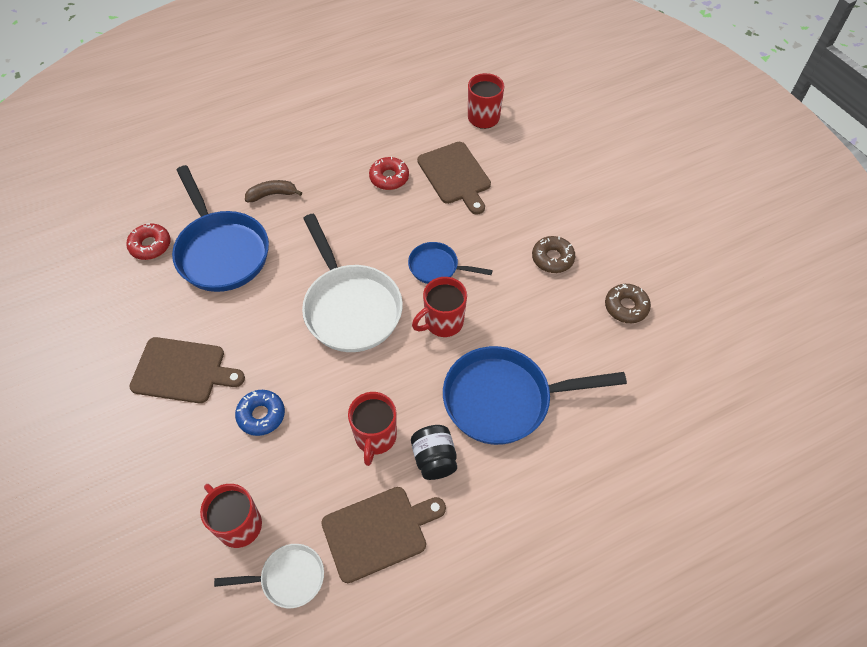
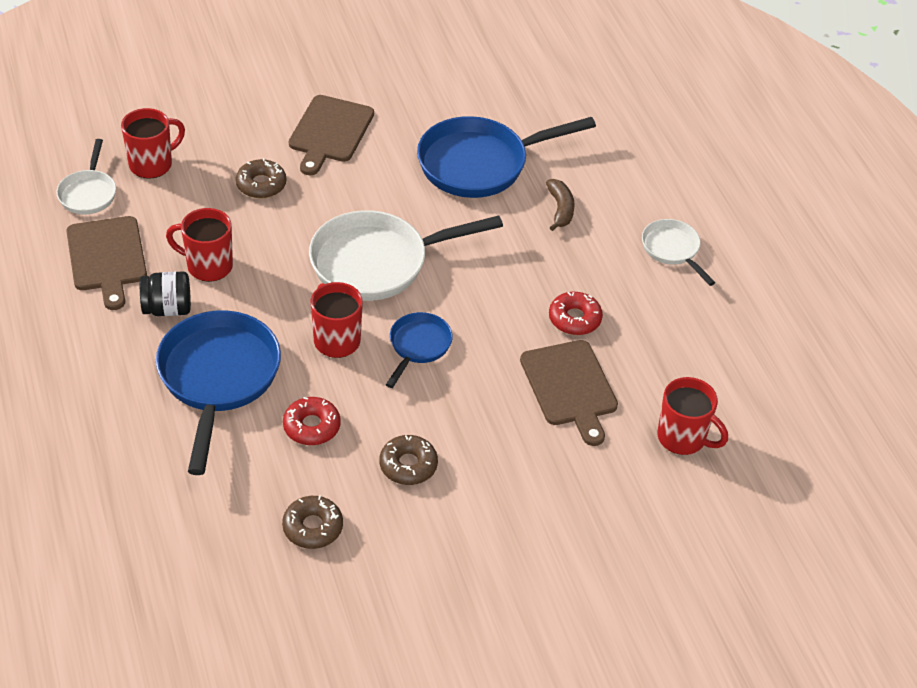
camera: 95 degrees right, 10 degrees down
(150, 245) = (498, 111): red donut -> red donut (311, 426)
(261, 415) = (261, 185): blue donut -> brown donut
(309, 128) = (672, 250): none -> white pan
(455, 175) = (570, 387): brown cutting board -> brown cutting board turned 90 degrees counterclockwise

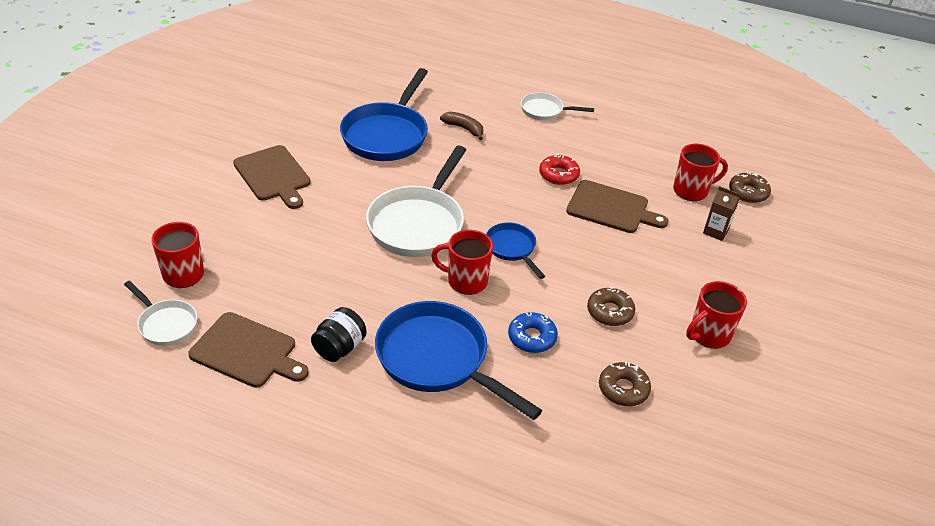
camera: 50 degrees left, 5 degrees down
(208, 266) = (323, 303): red mug -> red mug (708, 335)
(261, 185) = (279, 233): brown donut -> brown donut (748, 192)
(311, 426) = (532, 337): red donut -> blue donut
(634, 491) = (715, 231): none -> brown carton

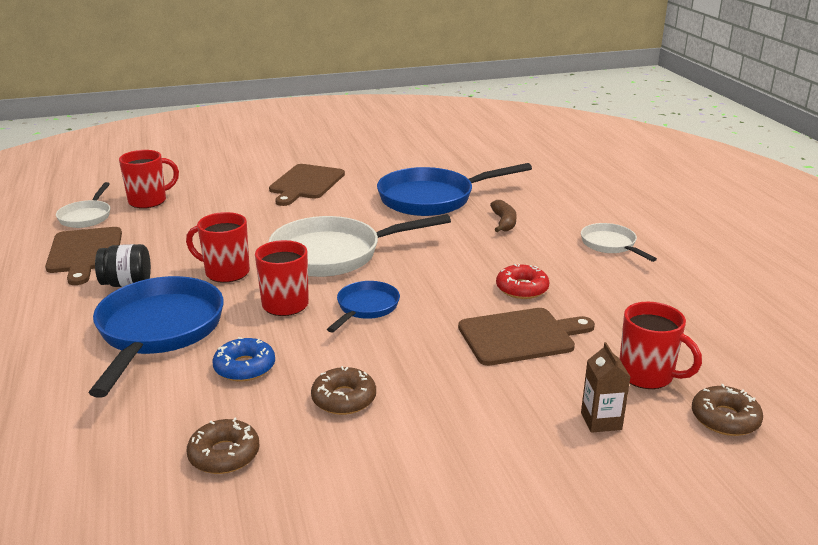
camera: 55 degrees right, 15 degrees down
(611, 208) = (520, 336): brown cutting board -> brown cutting board turned 90 degrees counterclockwise
(708, 335) = (393, 486): red mug -> red mug (226, 272)

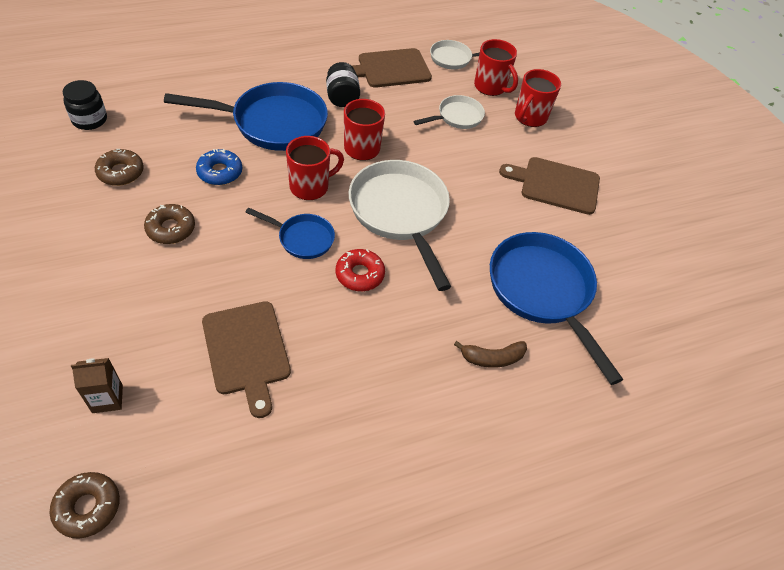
camera: 80 degrees right, 25 degrees up
(80, 506) = (89, 120): none -> black jar
(522, 288) = (337, 361): red donut -> red donut (360, 274)
(610, 245) = (446, 468): white pan -> white pan (457, 117)
(647, 375) = (168, 451): red mug -> red mug (529, 117)

